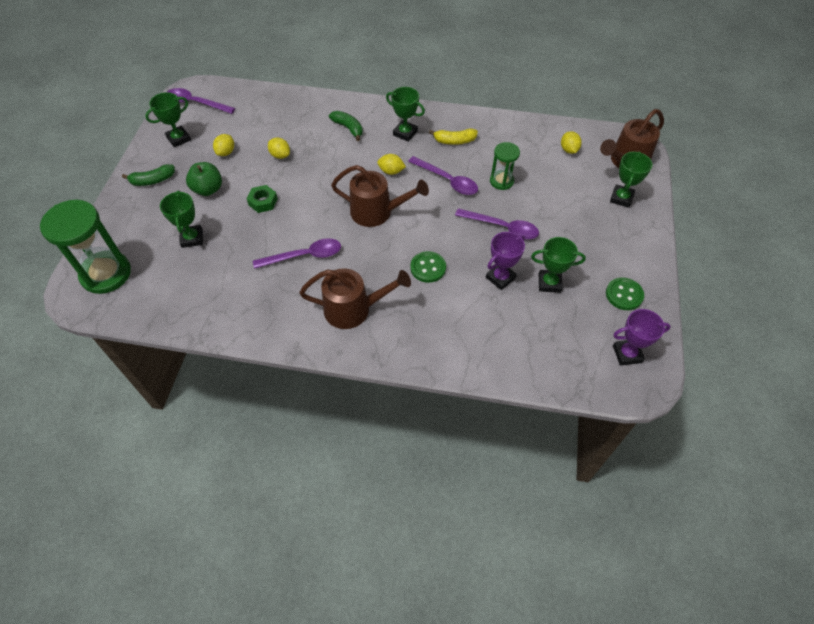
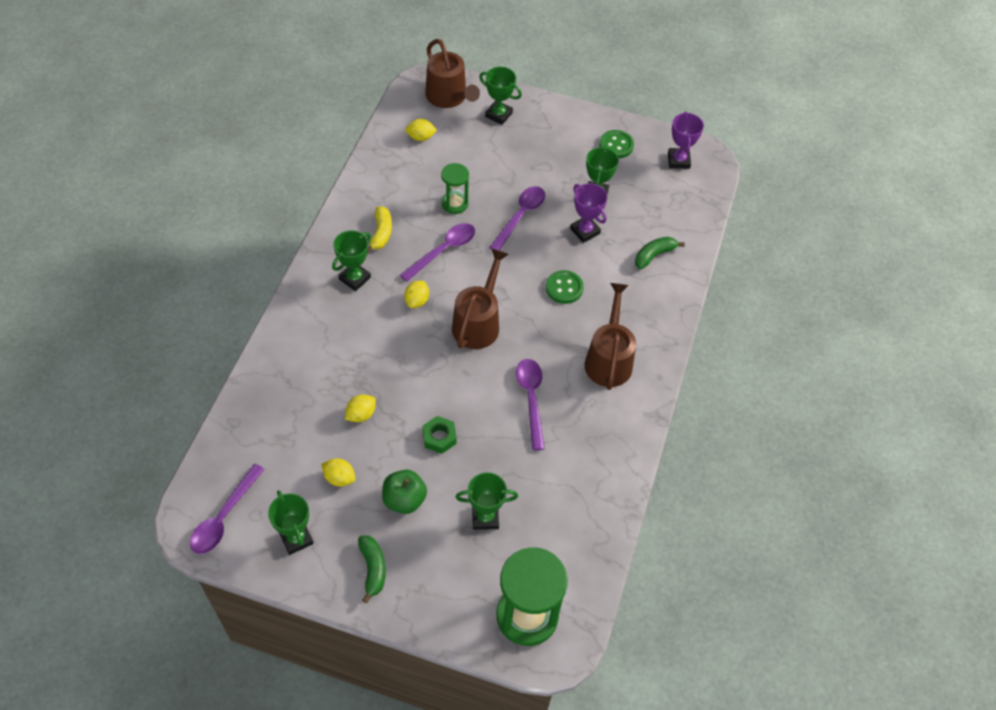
camera: 85 degrees left, 0 degrees up
(348, 128) = (330, 336): green banana -> green banana (654, 255)

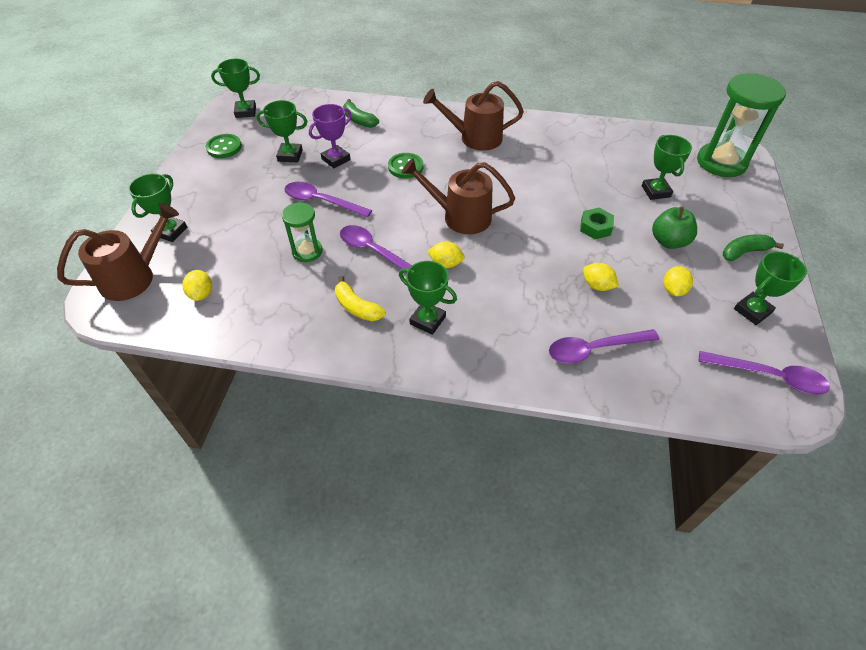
camera: 95 degrees left, 5 degrees down
(381, 233) = (357, 307): yellow banana -> yellow banana turned 135 degrees counterclockwise
(531, 399) = (531, 176): purple spoon -> purple spoon (594, 349)
(678, 160) = (245, 112): purple trophy -> green trophy

